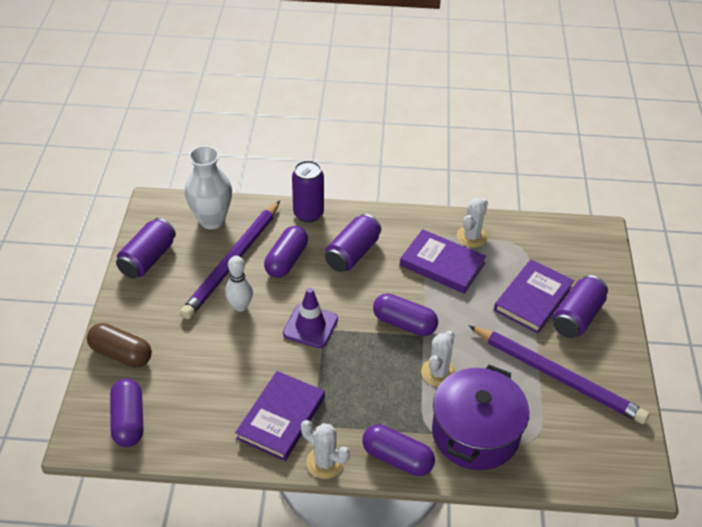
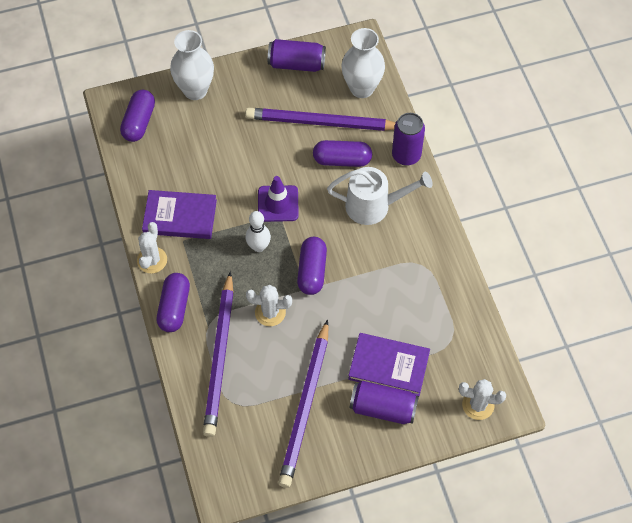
camera: 70 degrees right, 15 degrees up
(121, 354) = (195, 90): brown capsule -> white vase
(129, 421) = (139, 122): purple capsule -> purple capsule turned 45 degrees counterclockwise
(240, 306) = (276, 147): white bowling pin -> white bowling pin (258, 246)
(352, 253) = (374, 206): purple can -> white watering can
(442, 264) = (396, 280): purple book -> none
(471, 237) = (444, 294): white cactus -> white cactus (478, 405)
(475, 433) = (220, 357): purple pot -> purple pencil

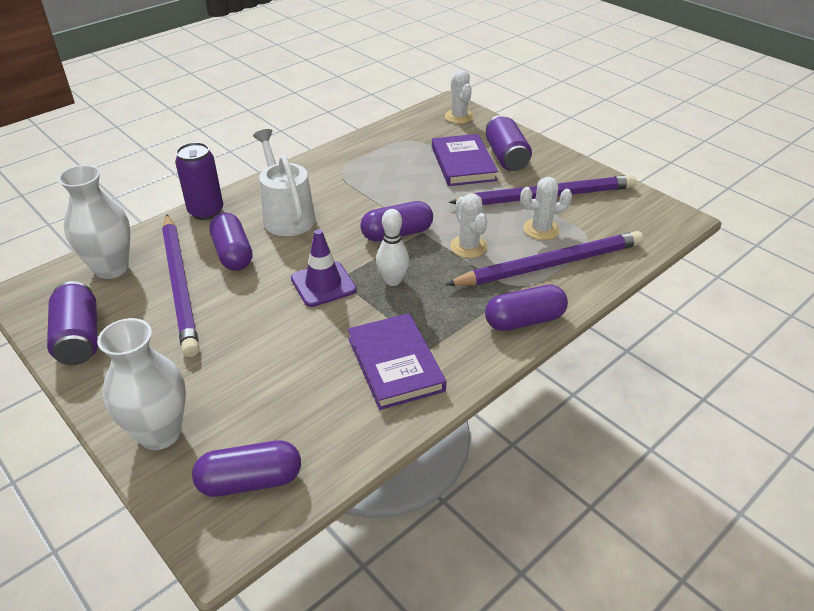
camera: 115 degrees left, 20 degrees down
(152, 260) = (477, 366): white cactus -> white cactus (541, 229)

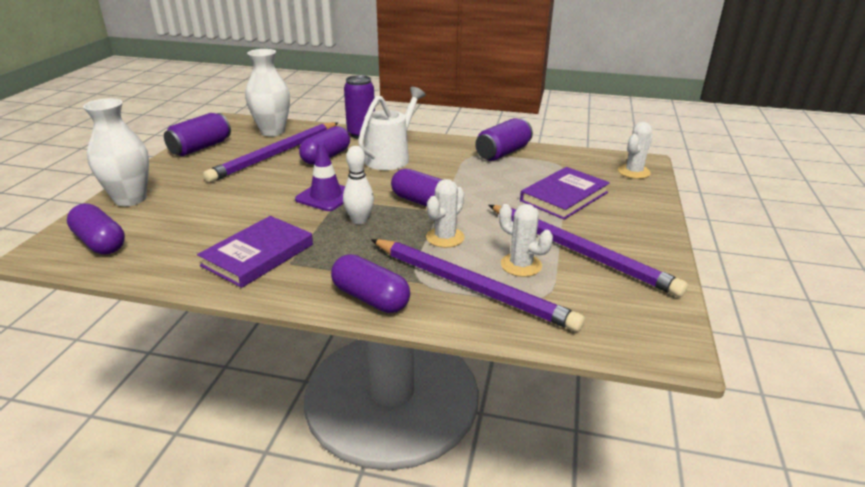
camera: 55 degrees right, 10 degrees down
(506, 157) = (610, 212): purple can -> purple can (503, 153)

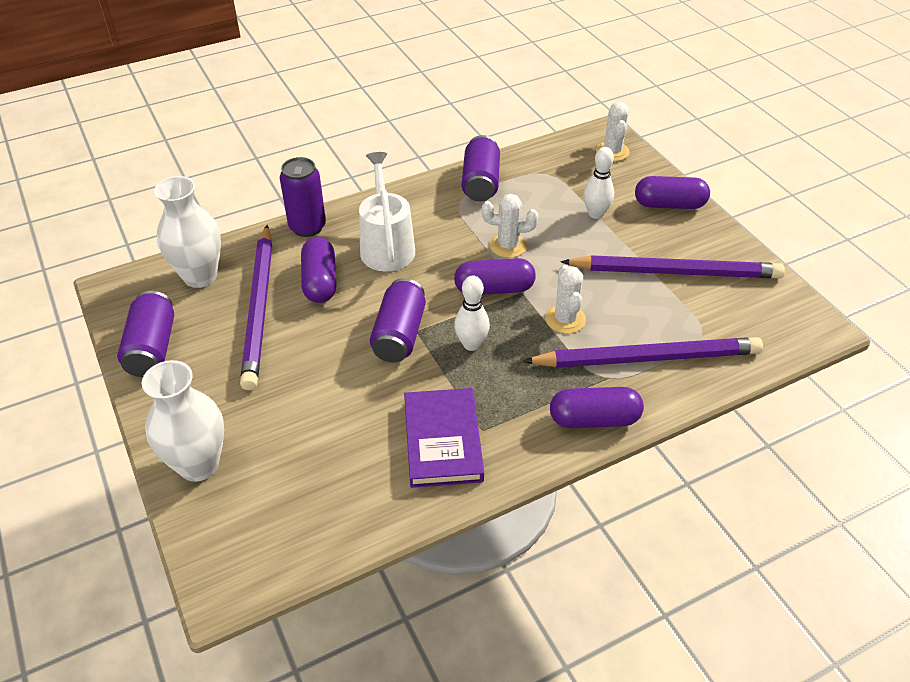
camera: 40 degrees left, 15 degrees up
(100, 242) = (266, 533): purple capsule -> purple capsule (669, 204)
(326, 196) = (399, 334): purple traffic cone -> purple can
(521, 265) = (653, 313): white cactus -> white cactus (508, 246)
(564, 196) = (595, 214): purple book -> white bowling pin

